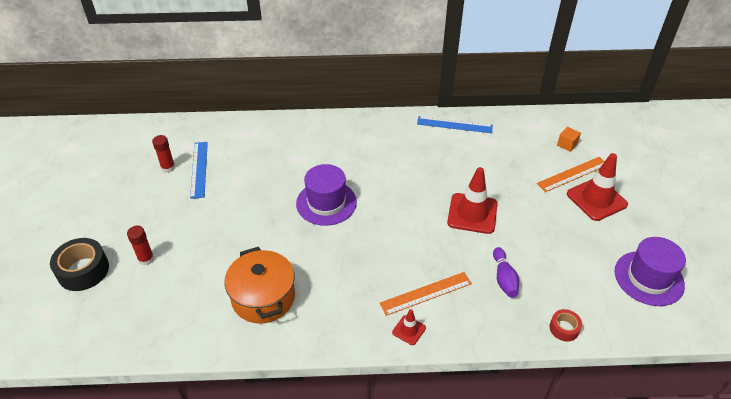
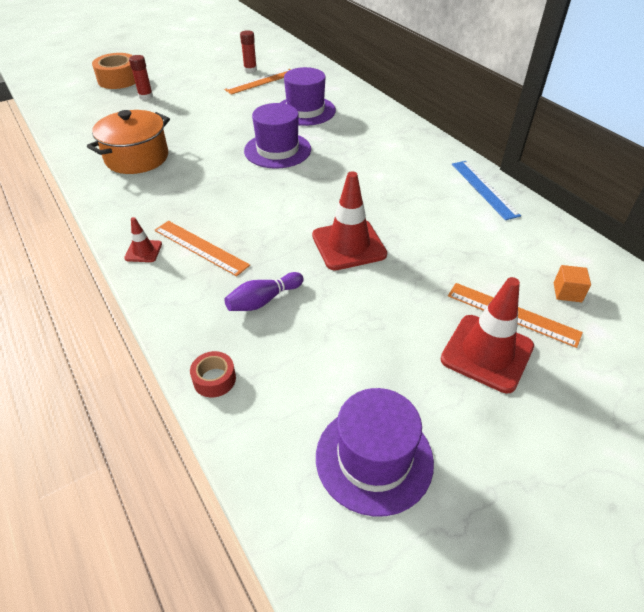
camera: 60 degrees right, 0 degrees up
(83, 270) = (119, 79): black tape -> orange tape
(199, 169) = (261, 81): blue ruler -> orange ruler
(278, 163) = (305, 111): none -> purple hat

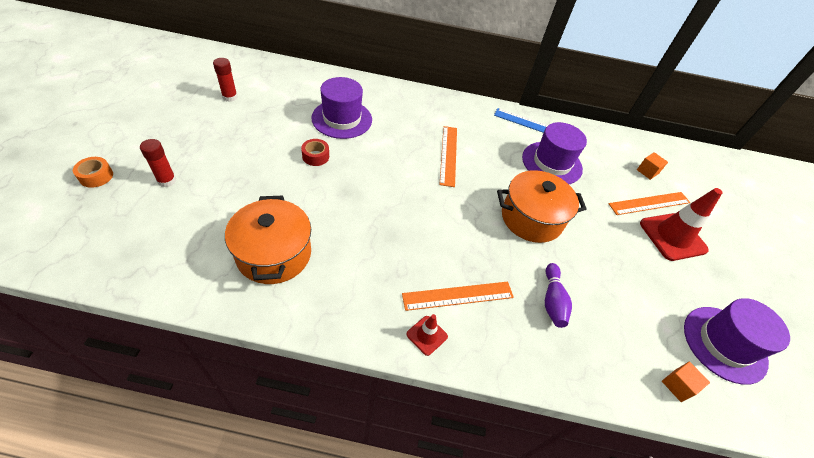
camera: 55 degrees left, 5 degrees up
(119, 79) = (96, 176): orange tape -> orange tape, size x0.55
(214, 379) = (613, 382): red tape -> red tape (315, 156)
(261, 81) = (260, 106): orange ruler -> orange ruler (448, 155)
(263, 432) = (677, 385): none -> orange cube
(277, 150) = (377, 169): purple hat -> purple hat (551, 163)
(348, 245) = (531, 218): red traffic cone -> orange pot

